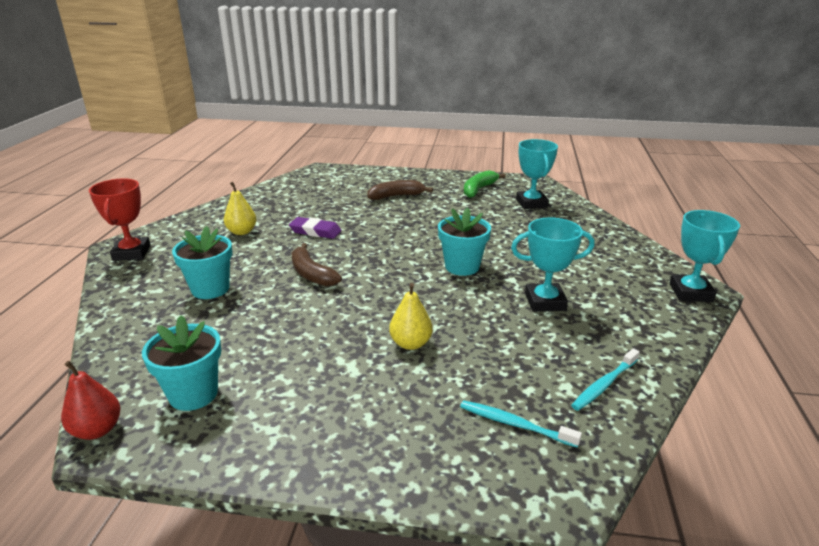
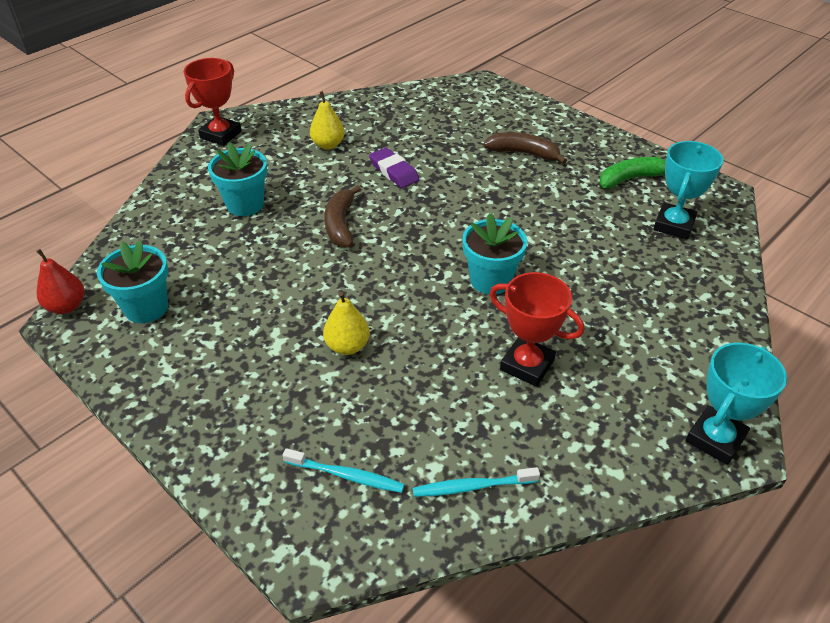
camera: 35 degrees right, 15 degrees up
(514, 424) = (346, 475): turquoise toothbrush -> turquoise toothbrush turned 135 degrees clockwise
(545, 302) = (527, 365): turquoise trophy -> red trophy

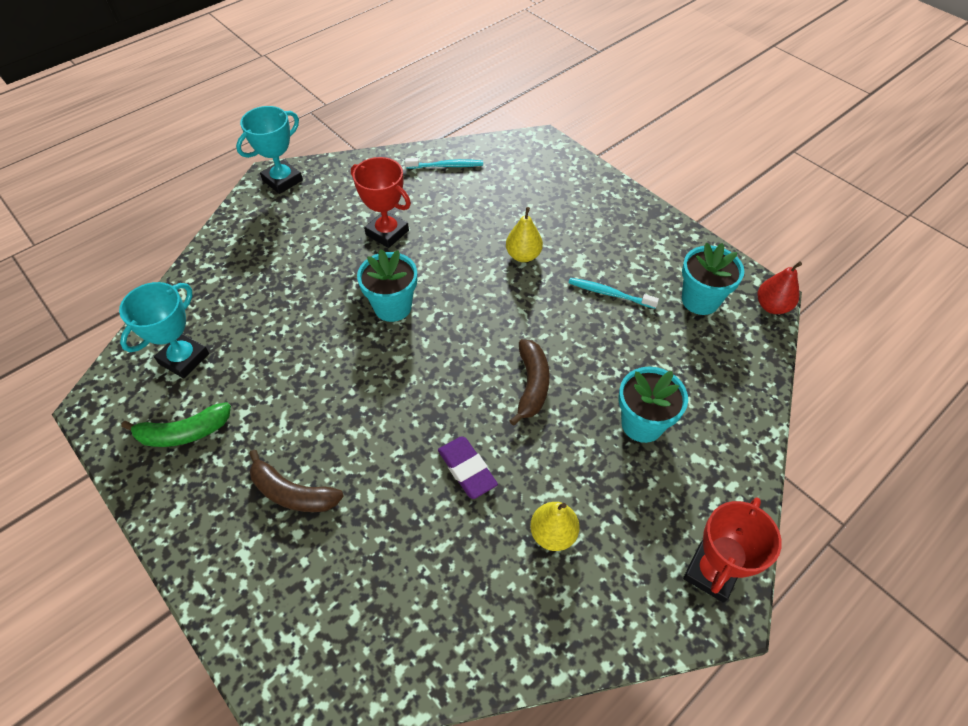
camera: 175 degrees left, 10 degrees up
(346, 475) = (523, 176): turquoise toothbrush -> turquoise toothbrush (609, 294)

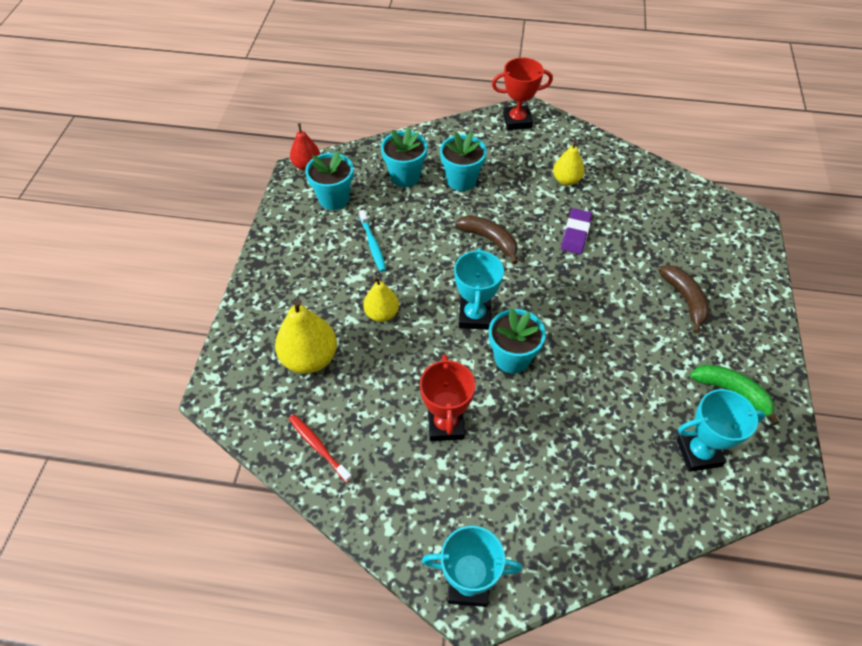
camera: 130 degrees left, 0 degrees up
(446, 166) = (318, 447): turquoise toothbrush -> red toothbrush
(457, 311) = (474, 316): none -> turquoise trophy
(523, 195) = (309, 358): none -> yellow pear
(532, 385) = (489, 240): brown banana -> brown banana turned 75 degrees clockwise
(690, 376) = (405, 176): none -> turquoise flower pot

